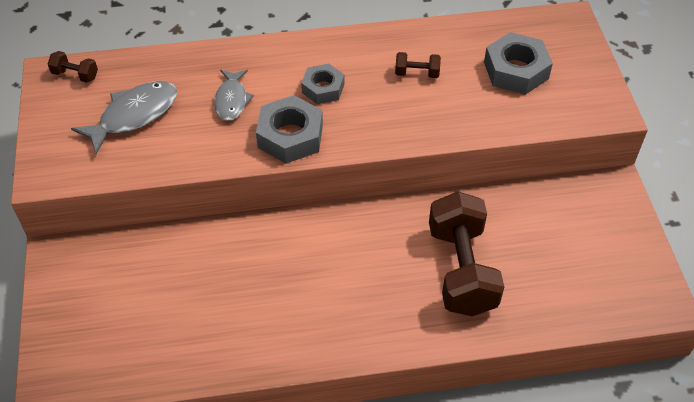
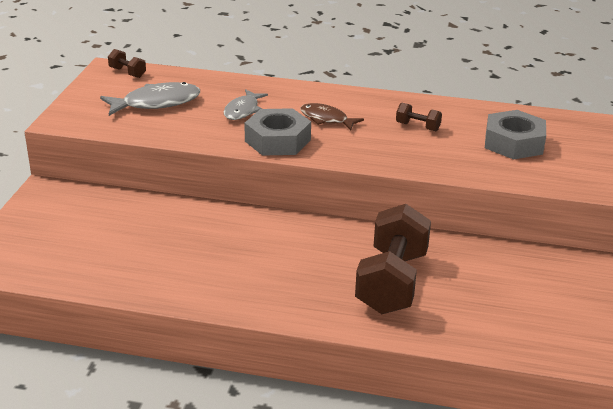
camera: 20 degrees right, 20 degrees down
(323, 88) = (326, 119): grey nut -> brown fish

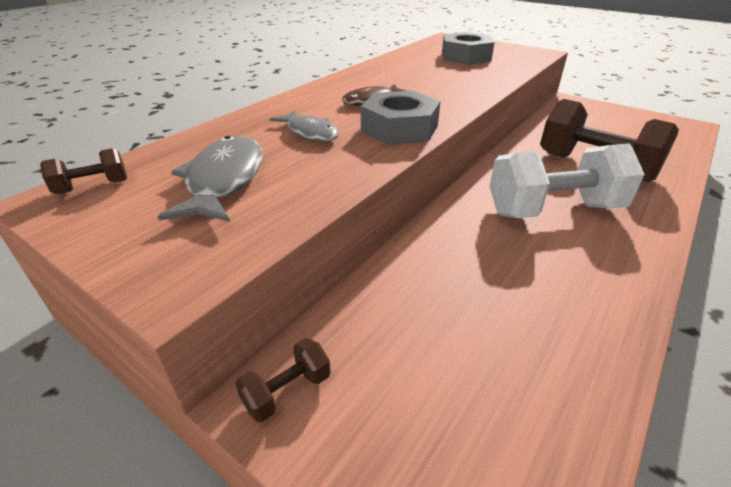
camera: 65 degrees left, 5 degrees up
(284, 261) = (553, 210): none -> white dumbbell
(417, 127) = (417, 75): brown dumbbell -> brown dumbbell (287, 391)

